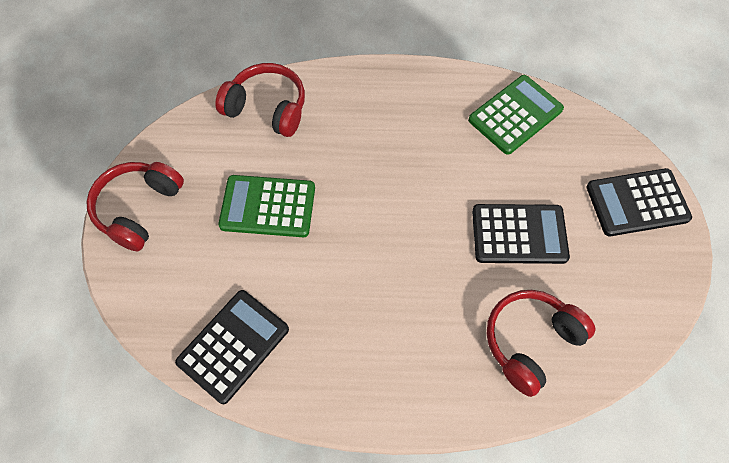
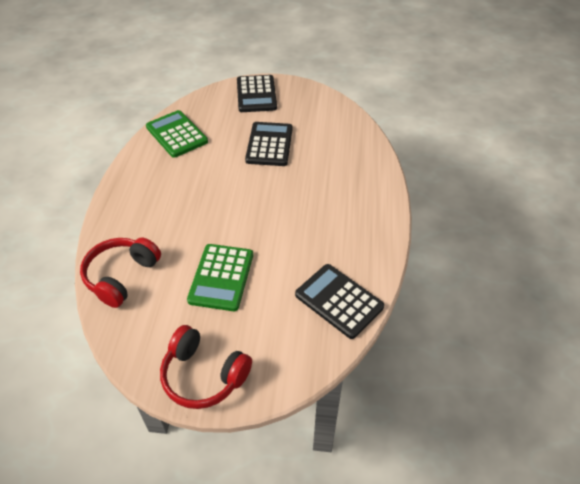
camera: 85 degrees left, 15 degrees down
(531, 342) = (342, 149): red headphones -> none

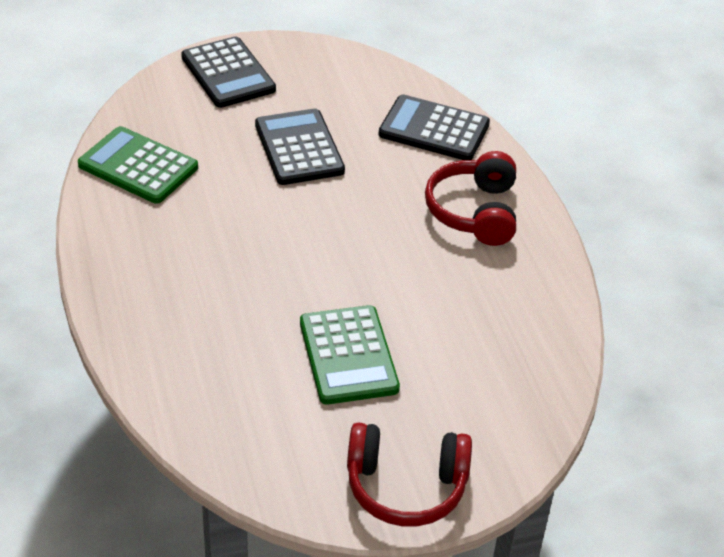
camera: 25 degrees left, 5 degrees down
(121, 276) = (197, 396): red headphones -> red headphones (474, 212)
(339, 301) = (530, 340): black calculator -> black calculator (434, 129)

